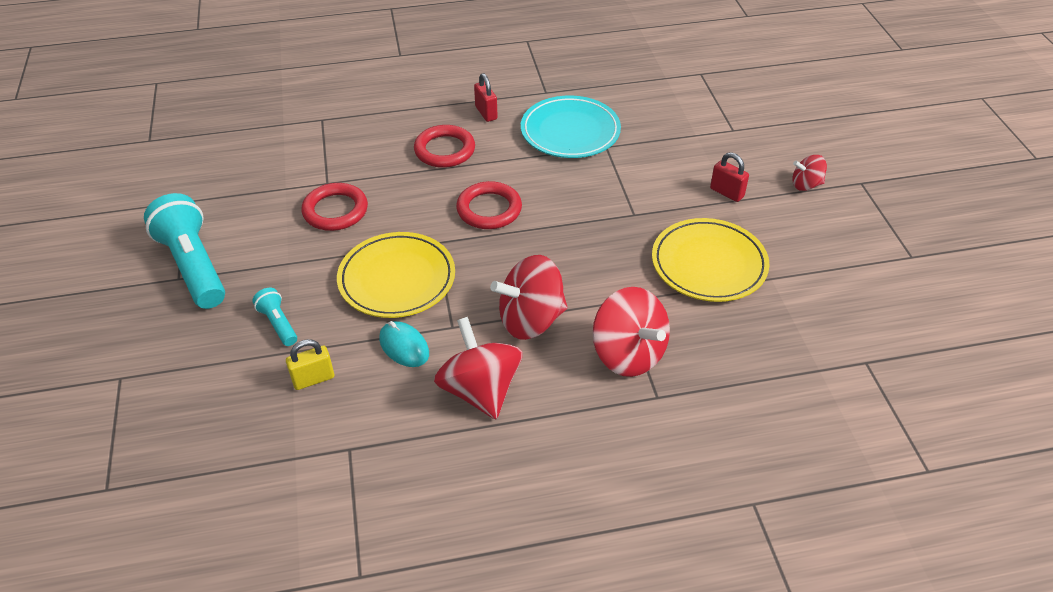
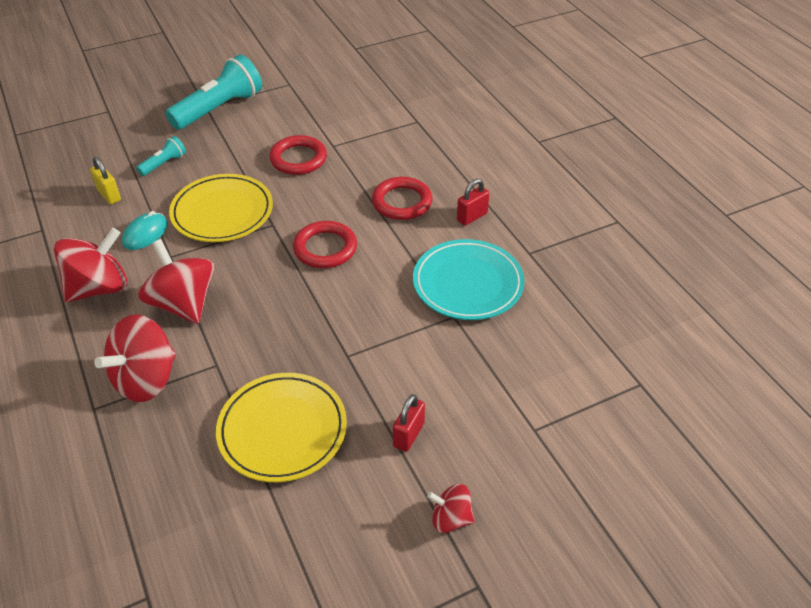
camera: 75 degrees right, 0 degrees up
(806, 185) = (450, 518): red spinning top -> red spinning top turned 60 degrees counterclockwise

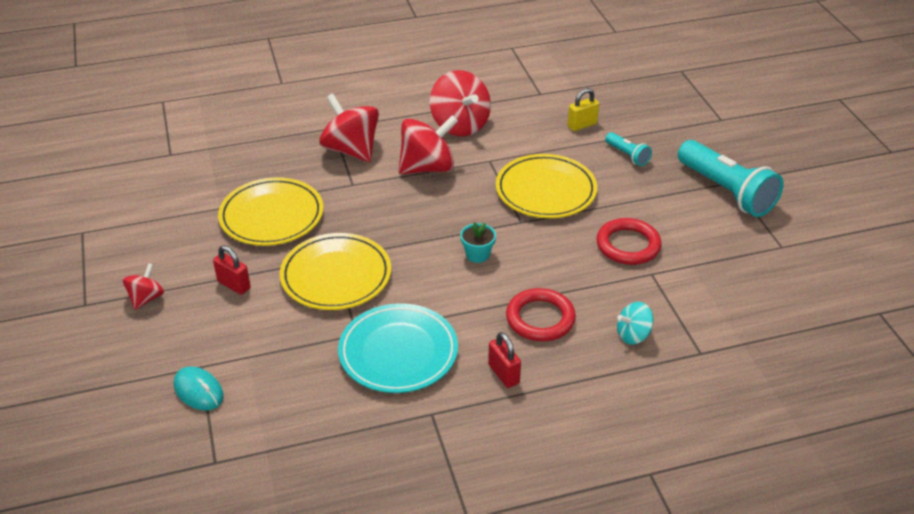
camera: 100 degrees right, 5 degrees down
(145, 234) = (523, 146): turquoise mouse -> turquoise mouse (198, 391)
(325, 248) = (477, 254): red ring -> turquoise flower pot
(376, 348) = (336, 276): none -> yellow plate
(407, 152) = (633, 335): none -> turquoise spinning top

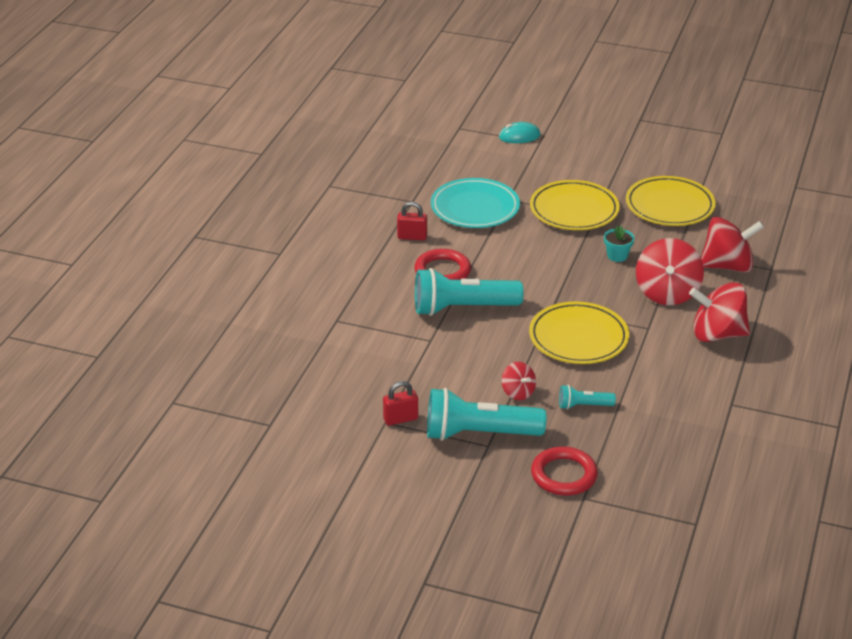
camera: 125 degrees right, 5 degrees down
(146, 298) = (624, 139): red spinning top -> red spinning top (518, 392)
(234, 285) = (605, 171): red padlock -> red padlock (400, 419)
(477, 254) = (535, 273): turquoise flower pot -> turquoise flower pot (617, 256)
(582, 125) = (654, 403): yellow padlock -> none
(583, 276) = (462, 308): none -> turquoise flashlight
(628, 245) = (471, 345): red ring -> red ring (564, 475)
(633, 335) = (384, 301): turquoise spinning top -> none

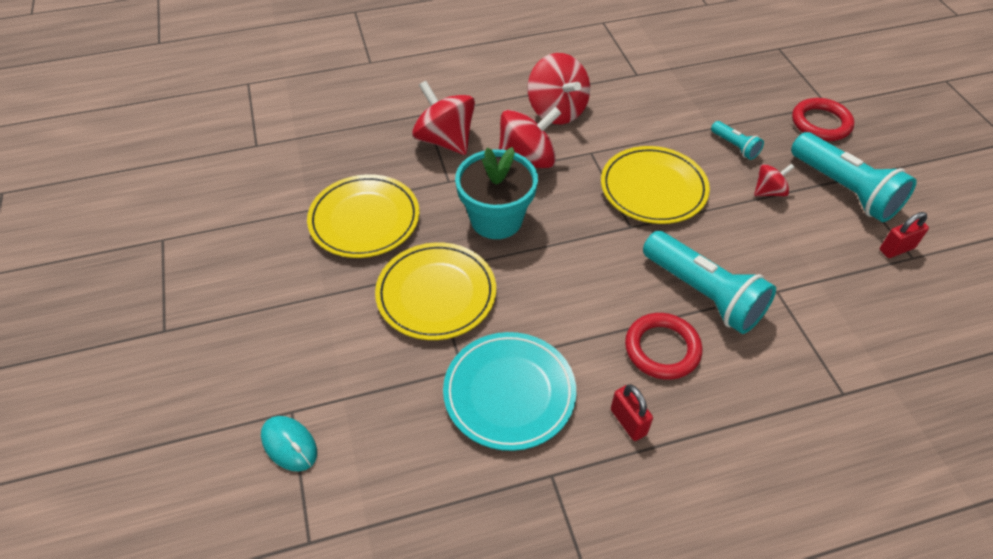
camera: 125 degrees left, 15 degrees up
(400, 419) = (896, 249): red padlock -> red padlock turned 60 degrees counterclockwise
(518, 392) = (769, 191): red spinning top -> red spinning top turned 45 degrees clockwise
(617, 256) = (496, 219): turquoise flower pot -> turquoise flower pot, size x2.16

